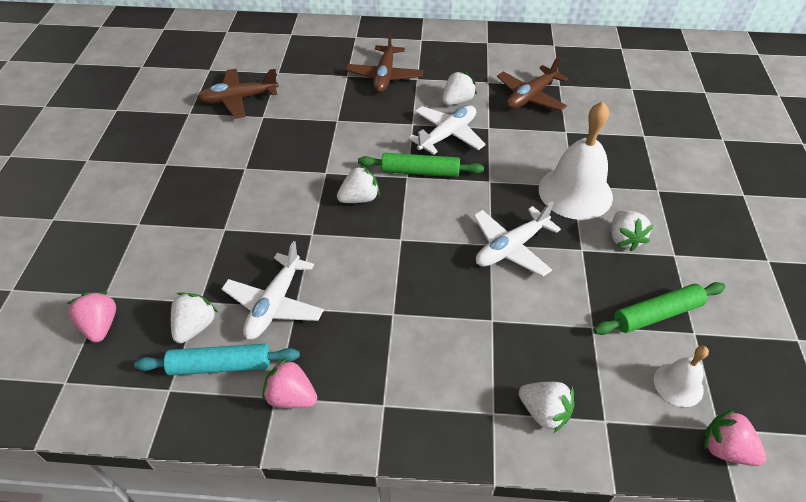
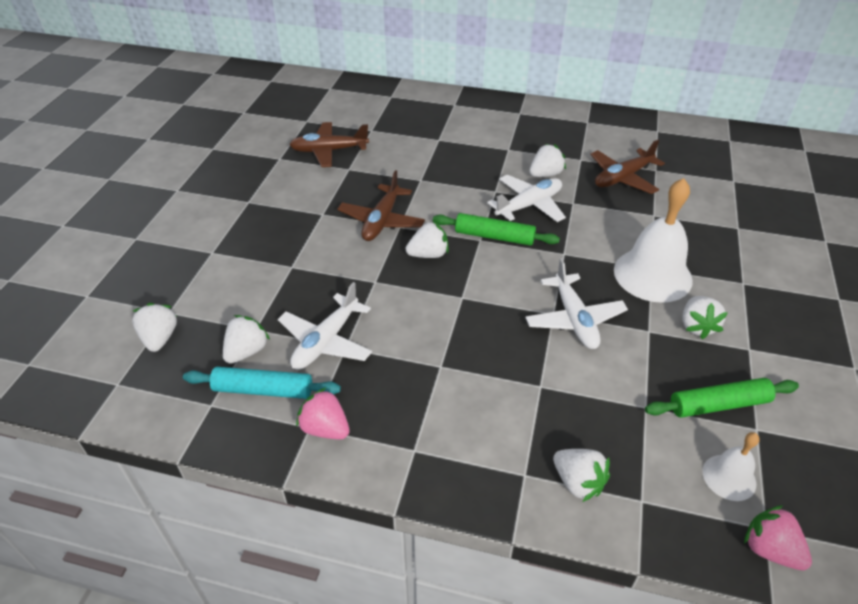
camera: 10 degrees right, 5 degrees down
(100, 325) = (159, 338): pink strawberry -> white strawberry
(384, 76) = (476, 144): brown plane -> brown plane (381, 221)
(511, 247) = (574, 319): white plane -> white plane turned 75 degrees counterclockwise

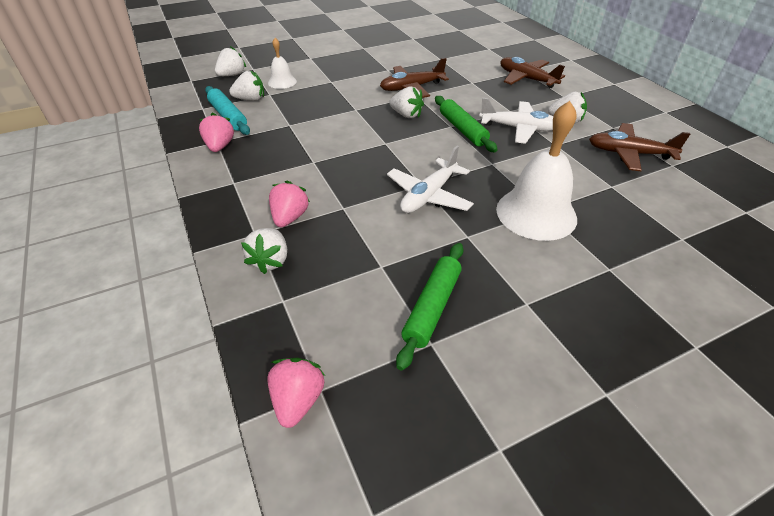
camera: 50 degrees right, 0 degrees up
(326, 341) = (286, 117): white plane -> none
(329, 151) = (445, 46): brown plane -> brown plane (526, 79)
(521, 434) = (289, 217): none -> pink strawberry
(697, 326) = (510, 260): white strawberry -> none
(718, 404) = (432, 307): green rolling pin -> green rolling pin turned 75 degrees clockwise
(729, 477) = (355, 344): white bell -> white bell (282, 82)

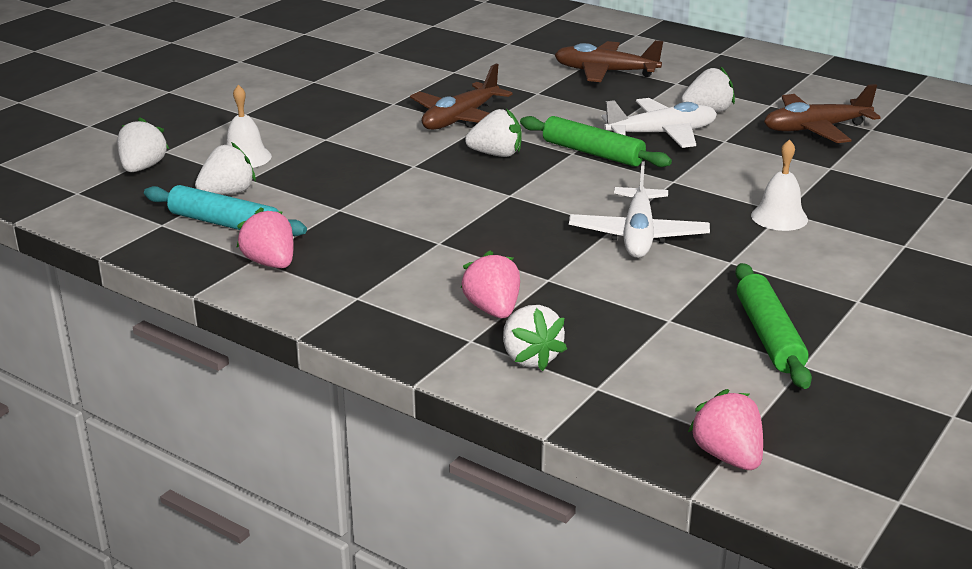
camera: 30 degrees left, 15 degrees down
(536, 213) = (779, 217): white bell -> white bell, size x0.52

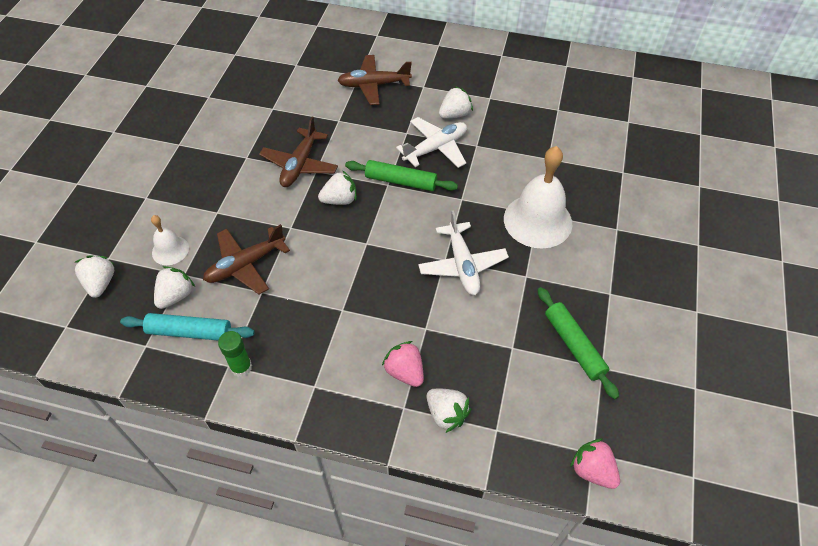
camera: 20 degrees left, 25 degrees up
(270, 263) = (241, 367): pink strawberry -> green glue stick
(779, 217) = (537, 220): white bell -> white bell, size x1.94
(815, 129) = (526, 118): brown plane -> brown plane (245, 265)

